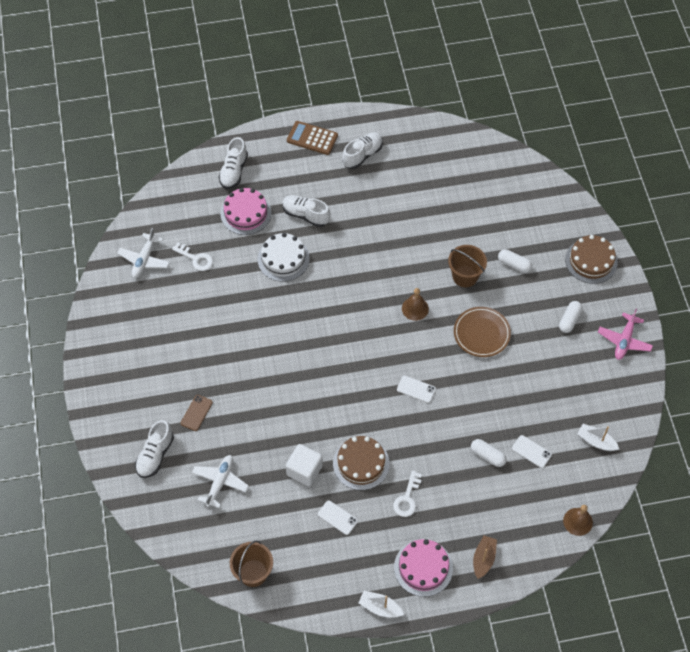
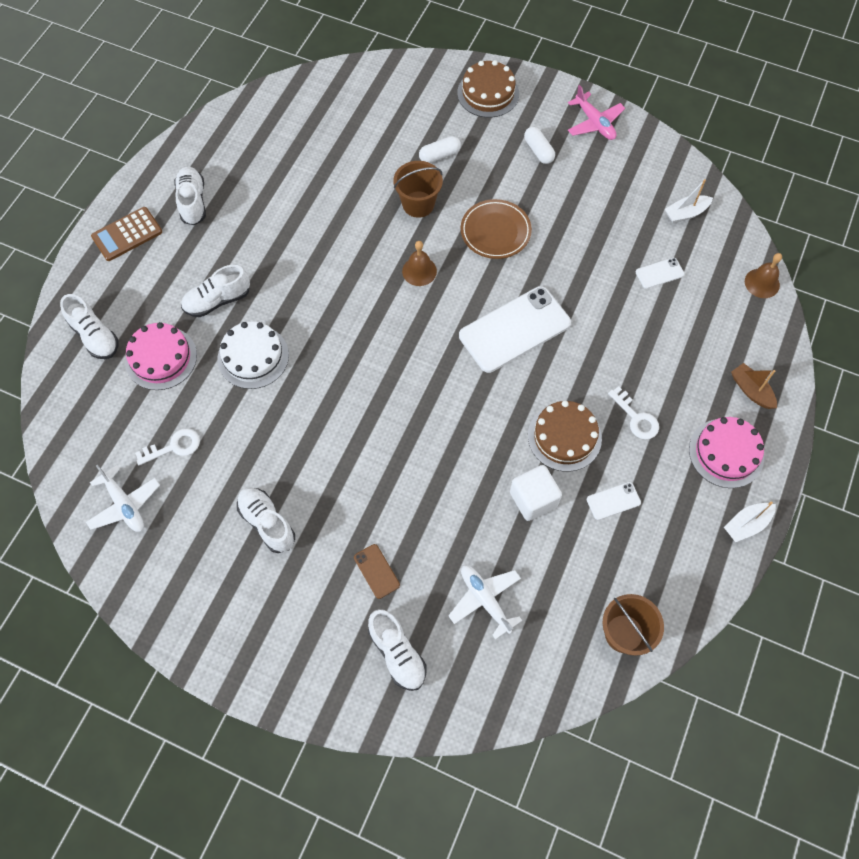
camera: 55 degrees left, 5 degrees up
(185, 337) = (267, 523): none -> white shoe
(416, 389) = (514, 329): white phone -> white phone, size x2.28
(487, 455) = (637, 314): white capsule -> none

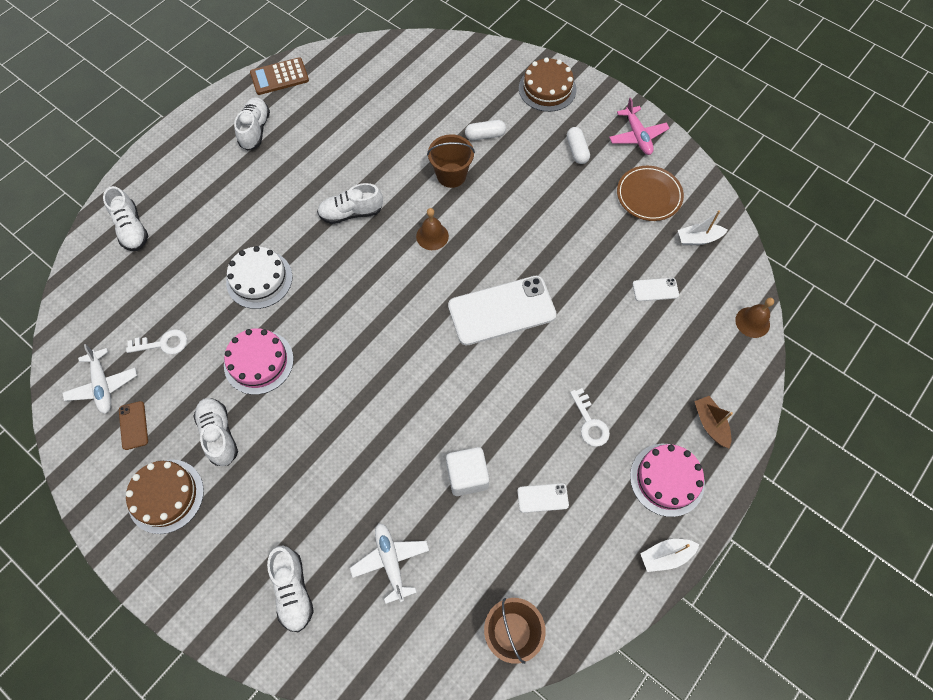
camera: 15 degrees right, 0 degrees up
(127, 234) = (190, 146): brown calculator -> brown calculator (279, 77)
(161, 358) = (180, 261): pink cake -> pink cake (258, 362)
(217, 300) = (246, 221): white shoe -> white shoe (351, 213)
(376, 571) = (301, 506): brown phone -> brown phone (133, 425)
(495, 231) = (513, 215): brown plate -> brown plate (649, 195)
(564, 437) = (516, 424): brown cake -> brown cake (166, 496)

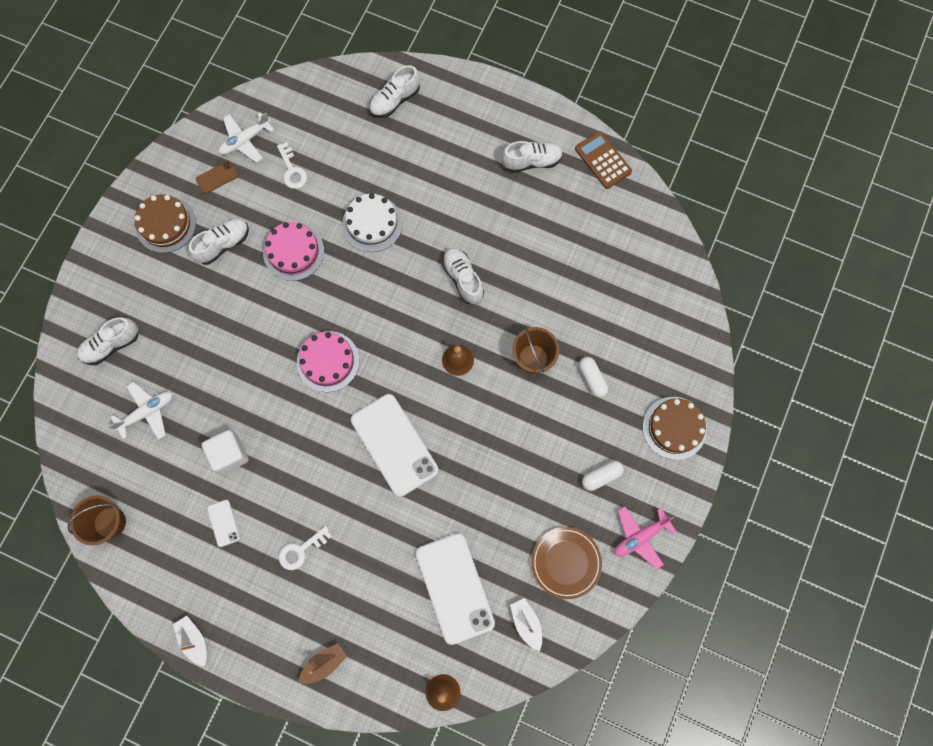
camera: 75 degrees right, 10 degrees up
(655, 289) = (454, 588): white phone -> white phone, size x2.28
(667, 479) = (262, 630): pink cake -> pink cake (328, 361)

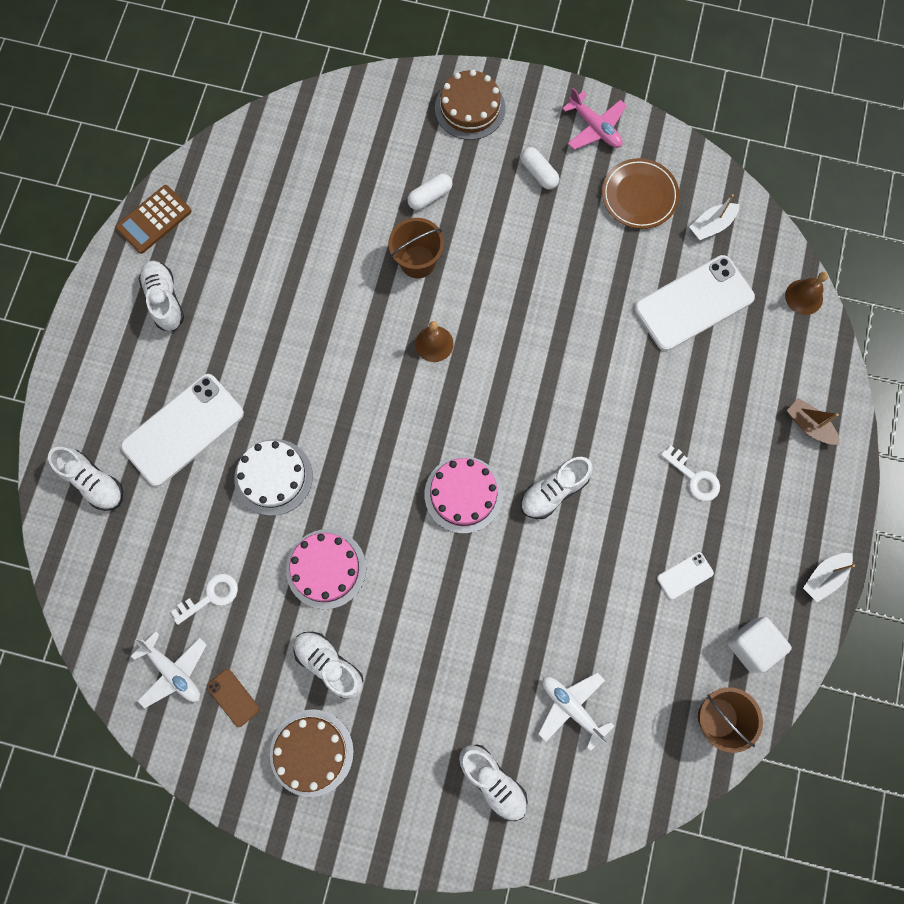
camera: 100 degrees left, 0 degrees up
(229, 454) = (602, 588): white cube -> white cube (752, 645)
(394, 445) = (549, 397): white phone -> white phone (183, 430)
(463, 279) = (331, 355): white shoe -> white shoe (554, 491)

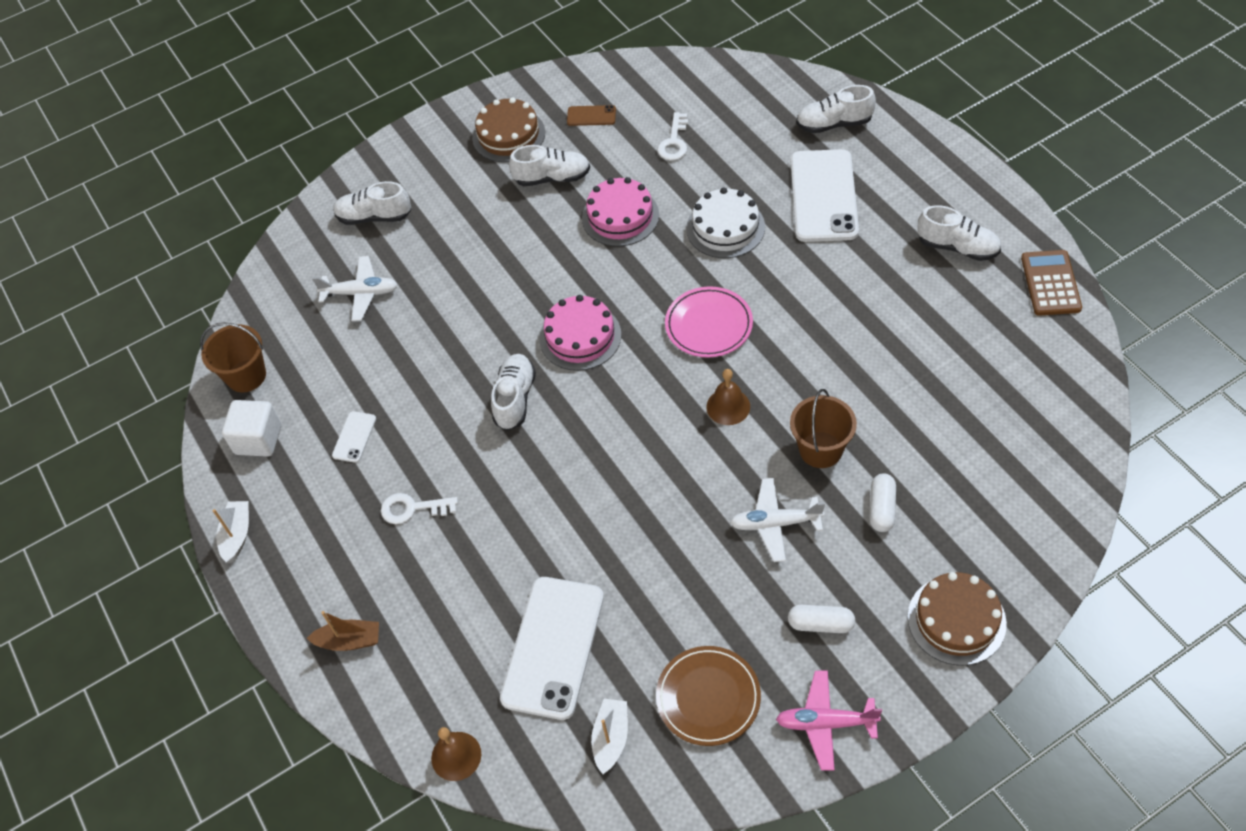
camera: 140 degrees right, 20 degrees down
(173, 671) = (644, 95): white plane -> white plane (775, 523)
(376, 412) = (708, 325): none -> pink plate

